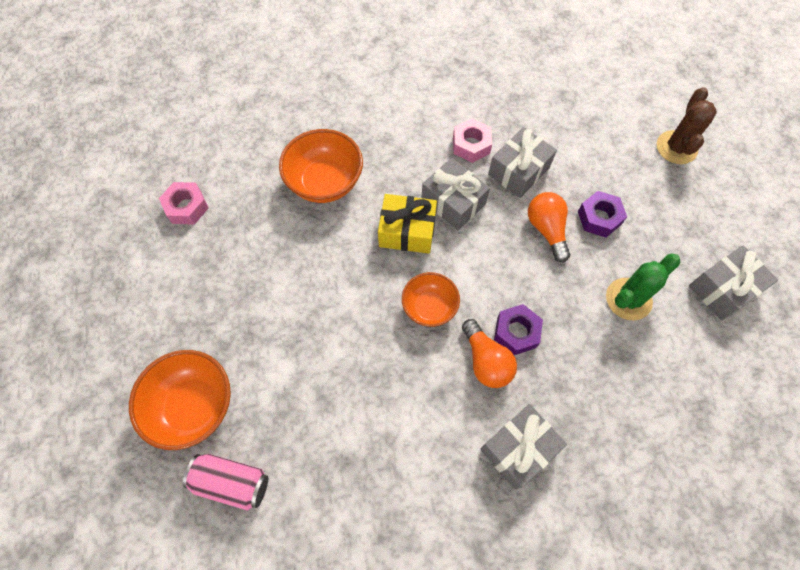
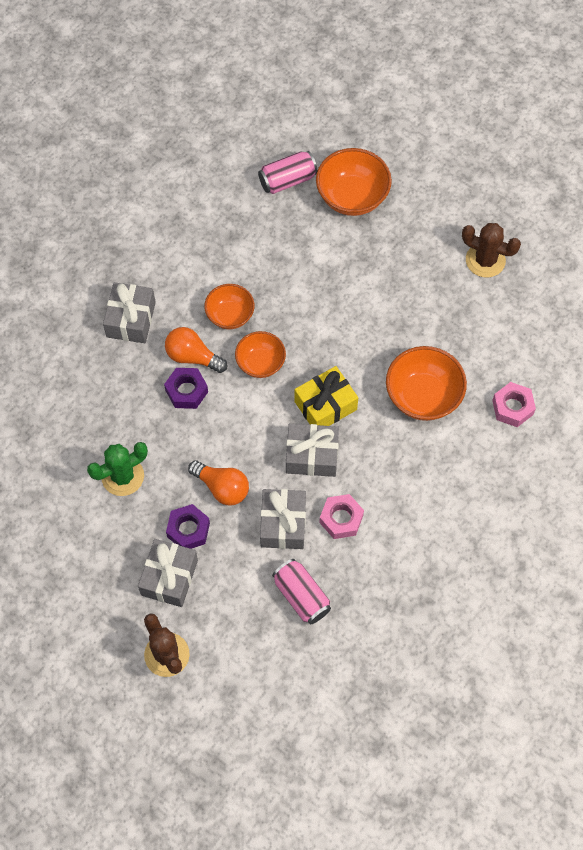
camera: 140 degrees right, 0 degrees up
(157, 249) = (485, 260): none -> brown cactus
(187, 207) = (500, 301): pink nut -> pink nut (512, 407)
(418, 375) = (230, 315): none -> orange bowl
(544, 118) = (301, 596): none -> pink can
(628, 299) = (122, 476): green cactus -> green cactus turned 45 degrees clockwise
(723, 289) = (55, 539): grey gift -> grey gift (169, 577)

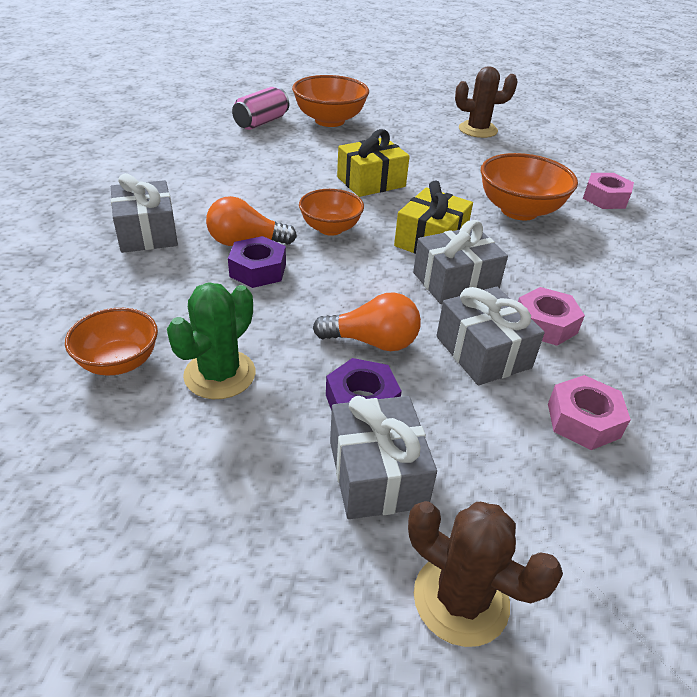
camera: 30 degrees left, 25 degrees down
(230, 315) = (268, 205): orange bowl -> orange bowl (119, 362)
(301, 596) = (583, 420): pink can -> pink nut
(328, 312) = (371, 182): none -> yellow gift

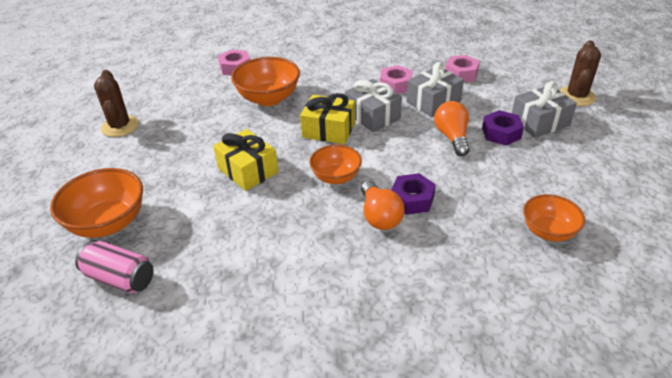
camera: 100 degrees left, 0 degrees up
(147, 232) = (398, 281): grey gift -> none
(220, 374) = (522, 186): green cactus -> none

